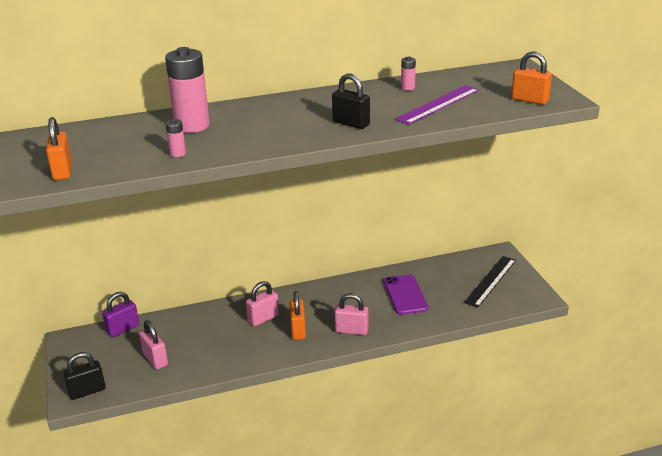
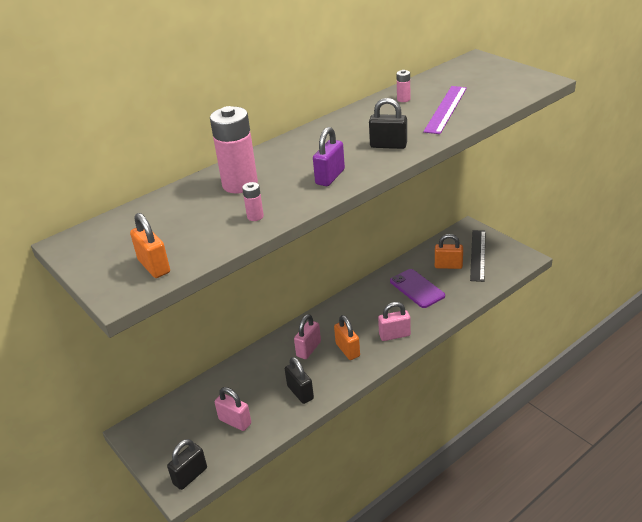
camera: 20 degrees left, 5 degrees up
(123, 329) = (181, 402): purple padlock -> purple padlock (330, 177)
(228, 353) = (300, 392): none -> black padlock
(529, 100) = (517, 87): orange padlock -> orange padlock (448, 266)

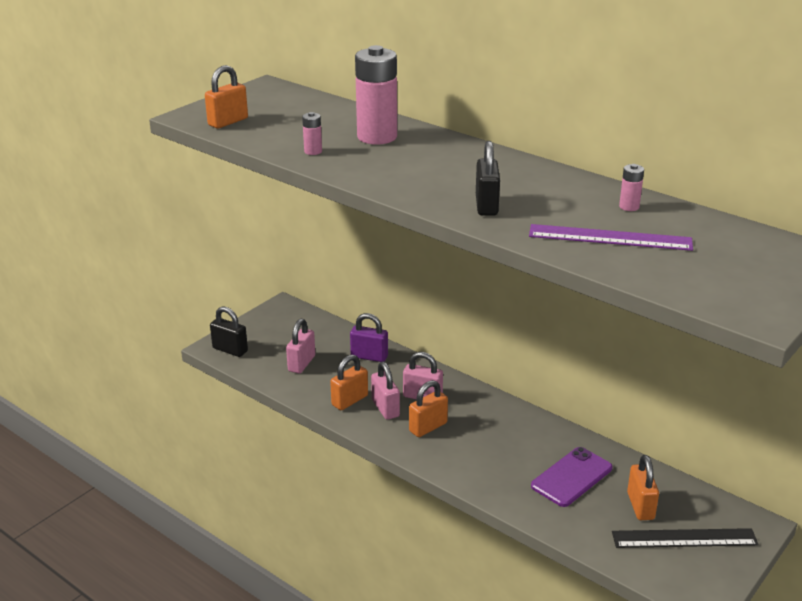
camera: 75 degrees right, 5 degrees down
(300, 392) = (350, 400): black padlock -> orange padlock
(330, 177) = (400, 179): purple padlock -> purple padlock (369, 356)
(394, 335) = (465, 464): pink padlock -> pink padlock (385, 408)

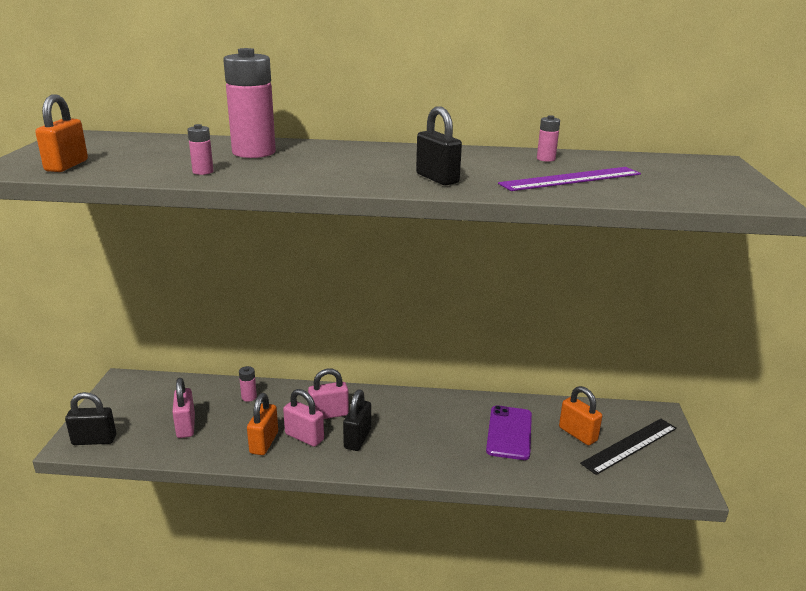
camera: 35 degrees left, 5 degrees down
(369, 356) = (249, 397): purple padlock -> pink battery
(428, 427) = (357, 439): orange padlock -> black padlock

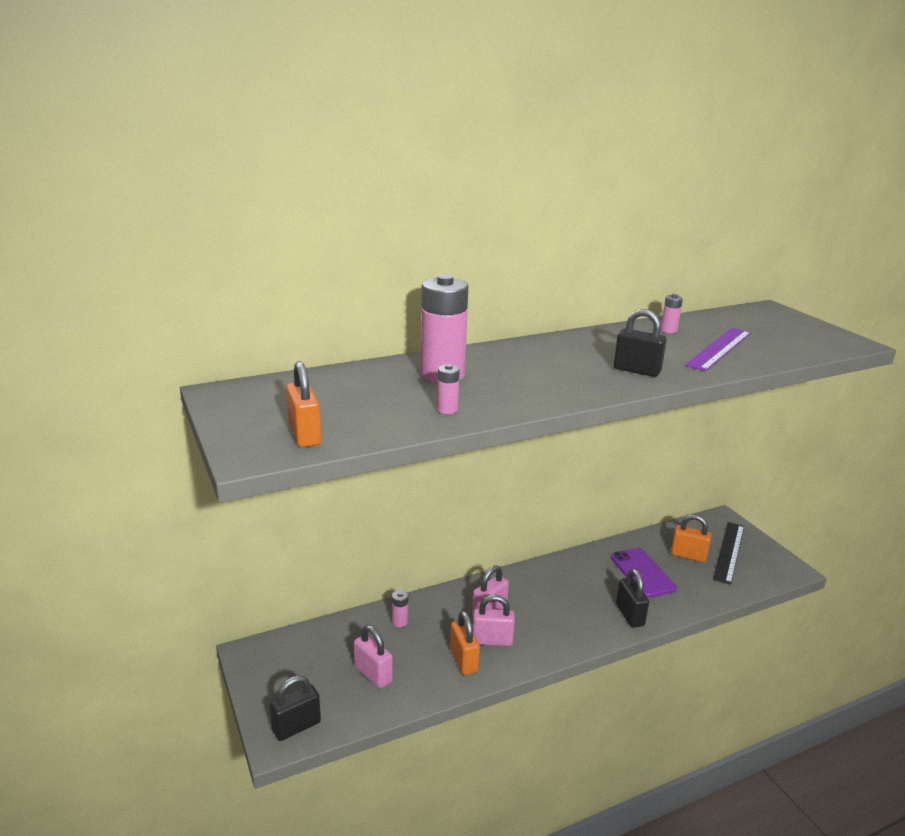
camera: 30 degrees left, 0 degrees up
(357, 439) = (537, 624): black padlock -> black padlock (629, 615)

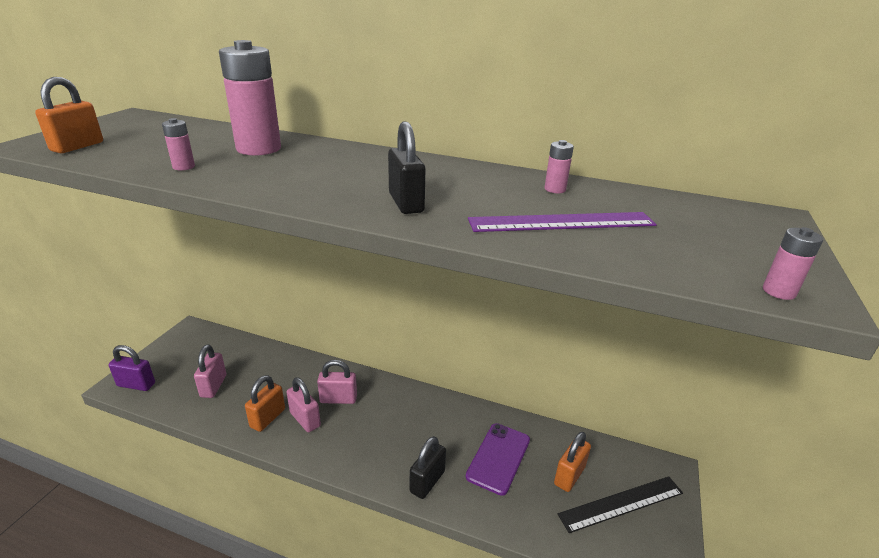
camera: 45 degrees right, 5 degrees up
(296, 726) = (136, 384): black padlock -> purple padlock
(400, 622) = (280, 366): pink battery -> pink battery (779, 291)
(688, 555) = (569, 476): orange padlock -> orange padlock turned 60 degrees clockwise

